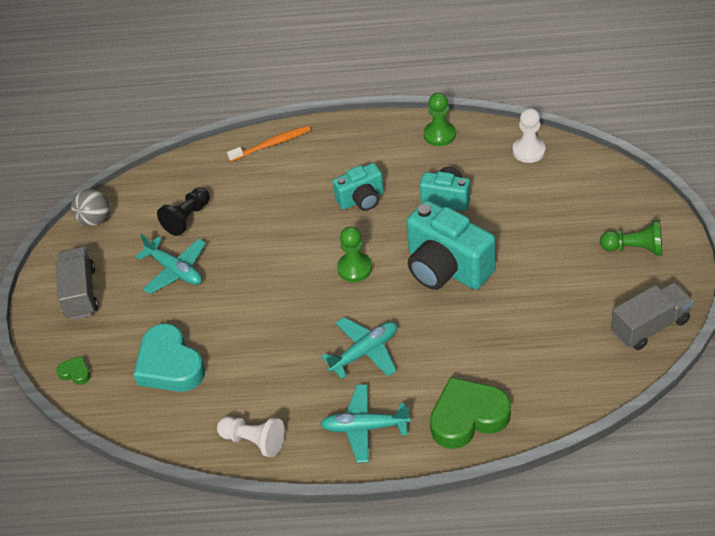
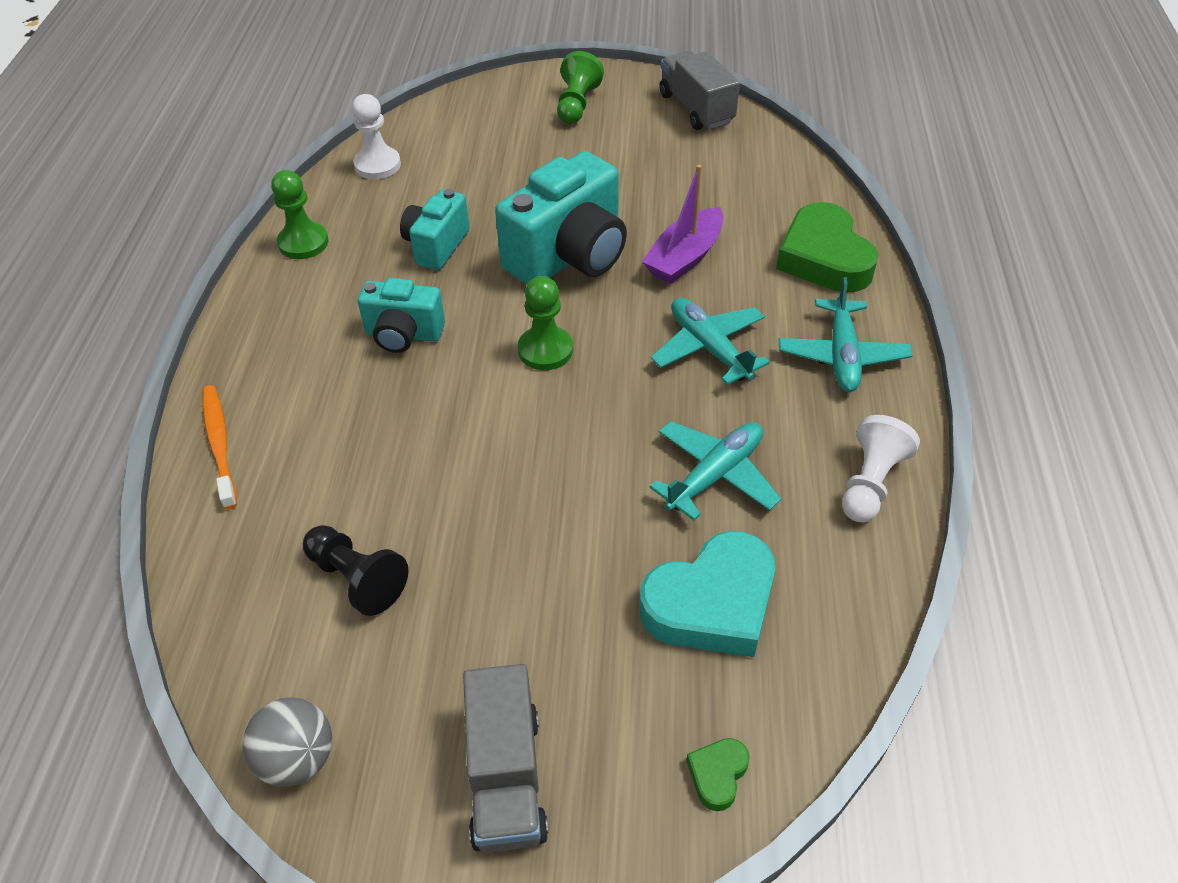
camera: 90 degrees left, 0 degrees up
(80, 293) = (506, 777): grey truck -> grey truck turned 90 degrees counterclockwise
(175, 270) = (486, 598): turquoise plane -> turquoise plane (715, 475)
(361, 199) = (403, 334): turquoise camera -> turquoise camera turned 120 degrees clockwise
(455, 332) = (684, 257): none -> purple boat

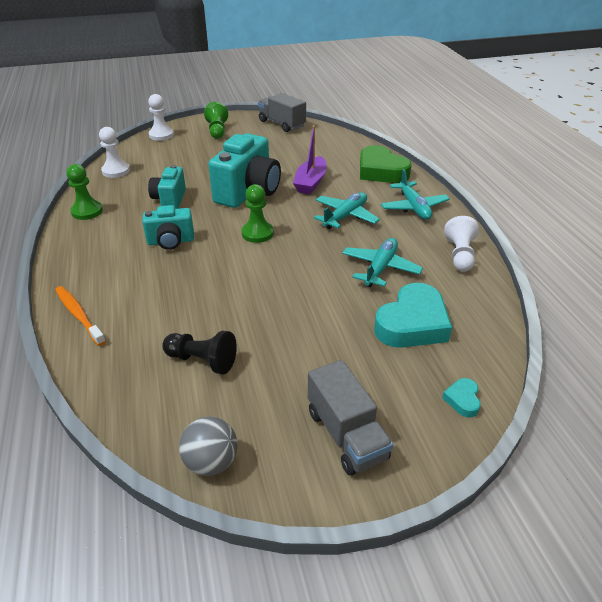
camera: 20 degrees left, 10 degrees down
(480, 98) = (161, 135): none -> white pawn
(709, 348) = (345, 216): turquoise plane -> turquoise plane turned 90 degrees clockwise
(717, 775) = (462, 400): green heart -> turquoise heart

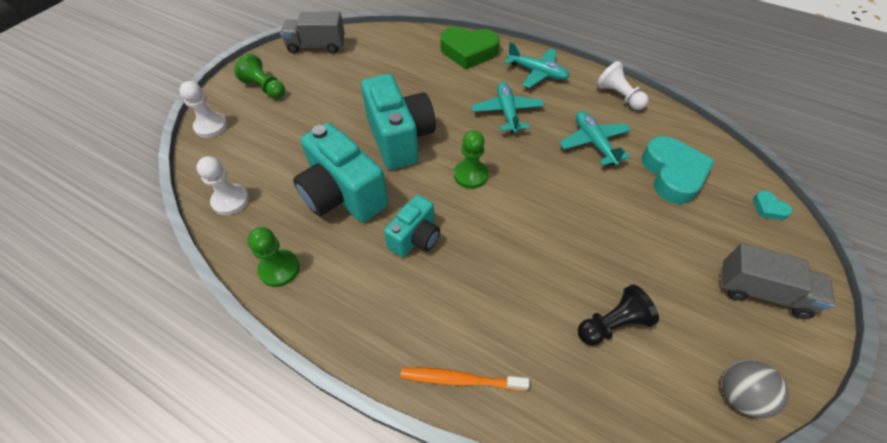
camera: 45 degrees left, 15 degrees up
(170, 200) = (343, 195): turquoise camera -> turquoise camera, size x1.74
(310, 182) = (434, 95): purple boat -> none

